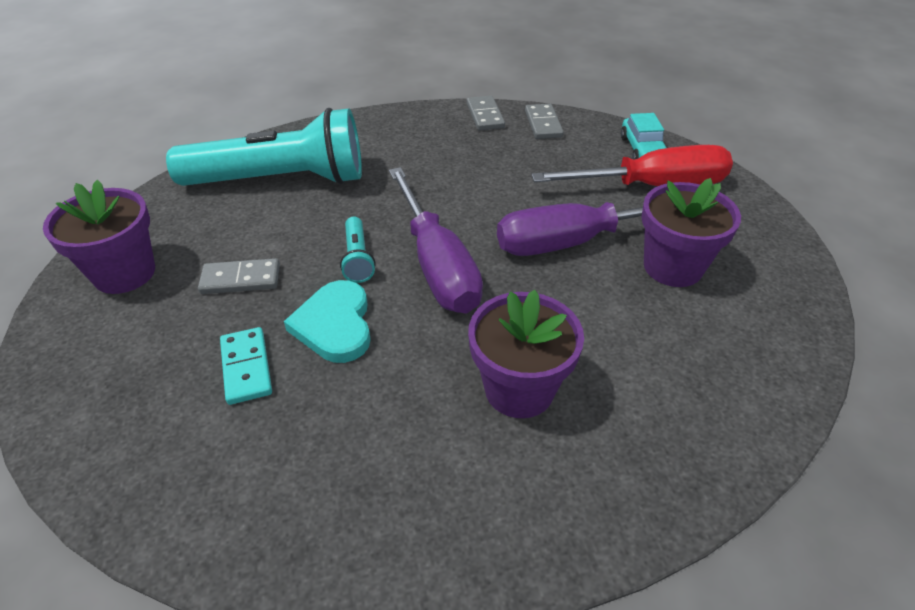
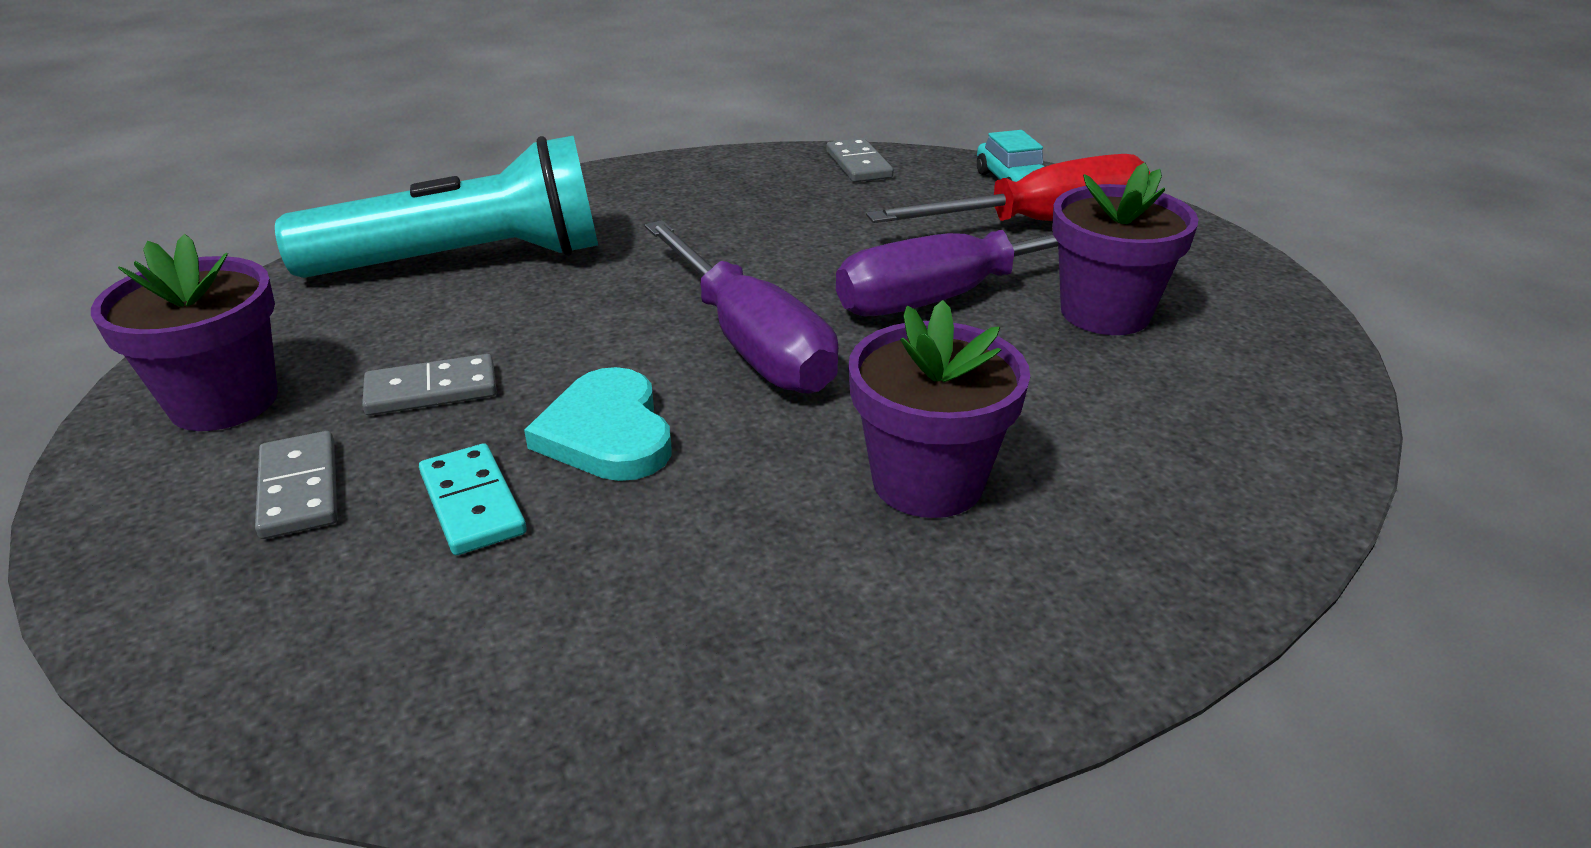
camera: 10 degrees left, 10 degrees down
(357, 258) = (620, 346): turquoise flashlight -> none
(485, 115) = (768, 161): grey domino -> grey domino (300, 489)

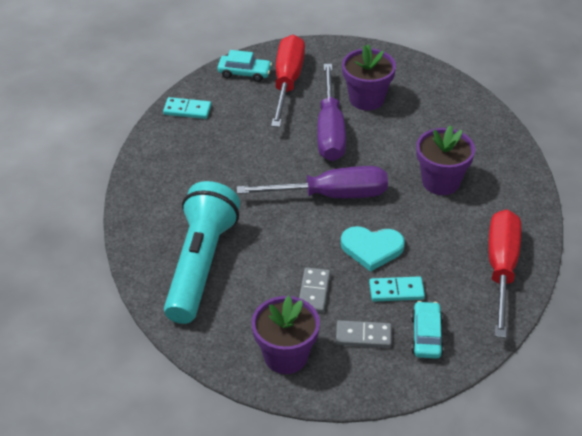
camera: 65 degrees left, 10 degrees up
(313, 595) = (426, 336): none -> turquoise car
(643, 689) = (501, 269): none -> red screwdriver
(858, 165) = (187, 110): grey domino -> turquoise domino

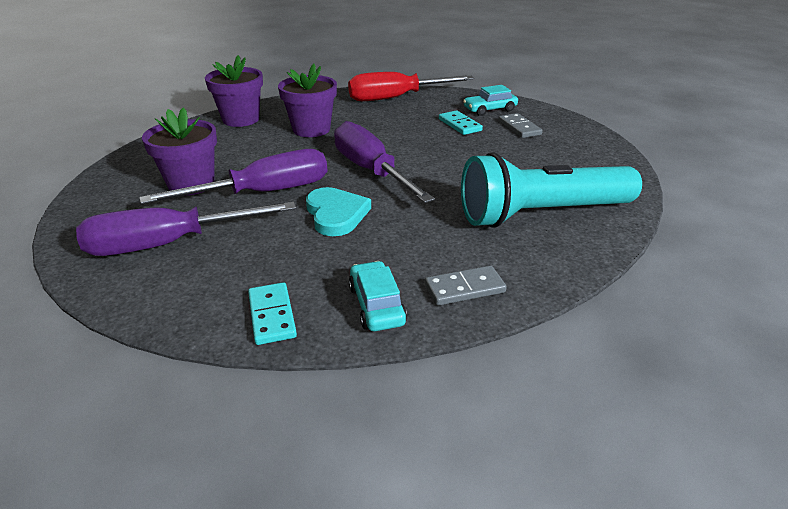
camera: 115 degrees left, 10 degrees down
(244, 73) = (152, 288): turquoise car -> turquoise car (376, 305)
(285, 356) = (580, 150): purple flower pot -> purple flower pot (241, 119)
(287, 82) = (168, 244): red screwdriver -> purple screwdriver
(313, 292) = (501, 153): grey domino -> grey domino (464, 288)
(372, 248) = (424, 141): turquoise heart -> turquoise heart (336, 214)

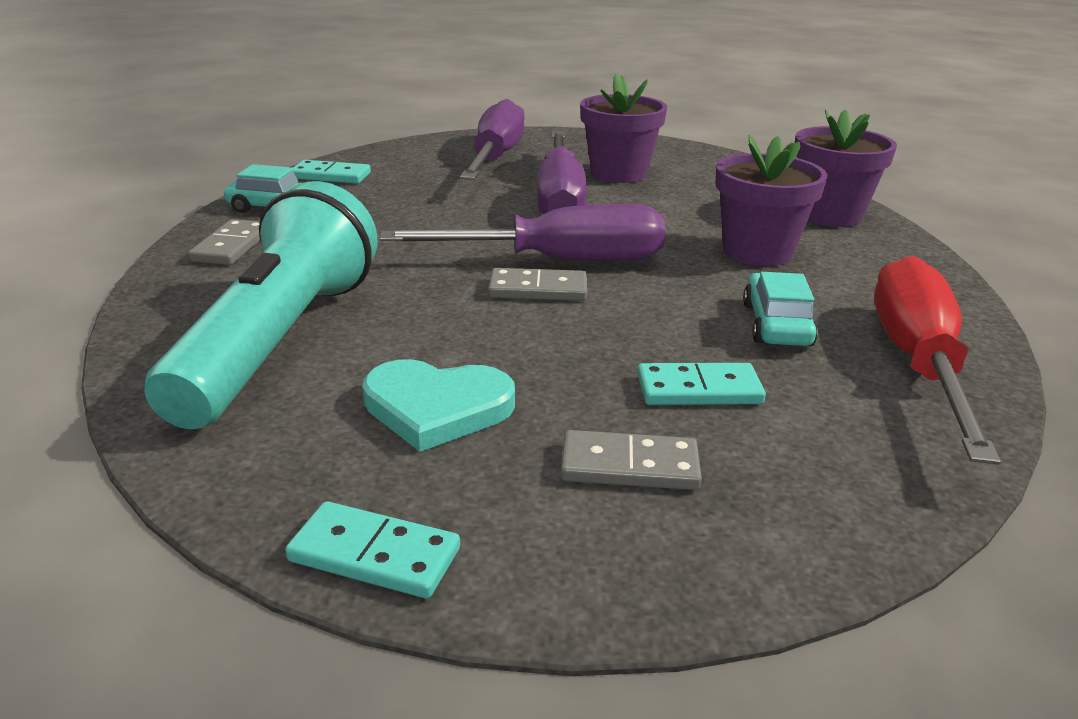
camera: 115 degrees right, 5 degrees down
(336, 214) = (462, 222): turquoise heart -> turquoise heart (437, 408)
(411, 168) = (538, 289): none -> grey domino
(490, 110) = (784, 469): turquoise car -> turquoise car (776, 324)
(611, 151) = (375, 554): none -> turquoise domino

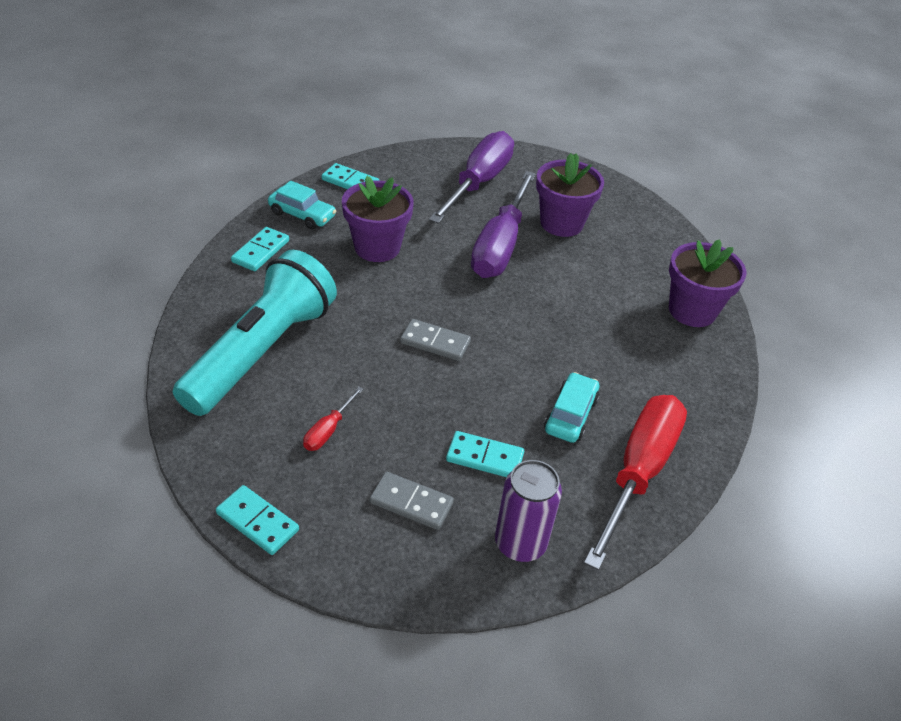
camera: 15 degrees right, 15 degrees up
(231, 246) = (260, 251): grey domino -> turquoise domino
(437, 408) = (328, 430): turquoise heart -> red screwdriver
(559, 261) = (463, 317): purple screwdriver -> none
(757, 252) = (607, 339): purple flower pot -> purple flower pot (377, 247)
(835, 476) = (520, 543): none -> purple can

